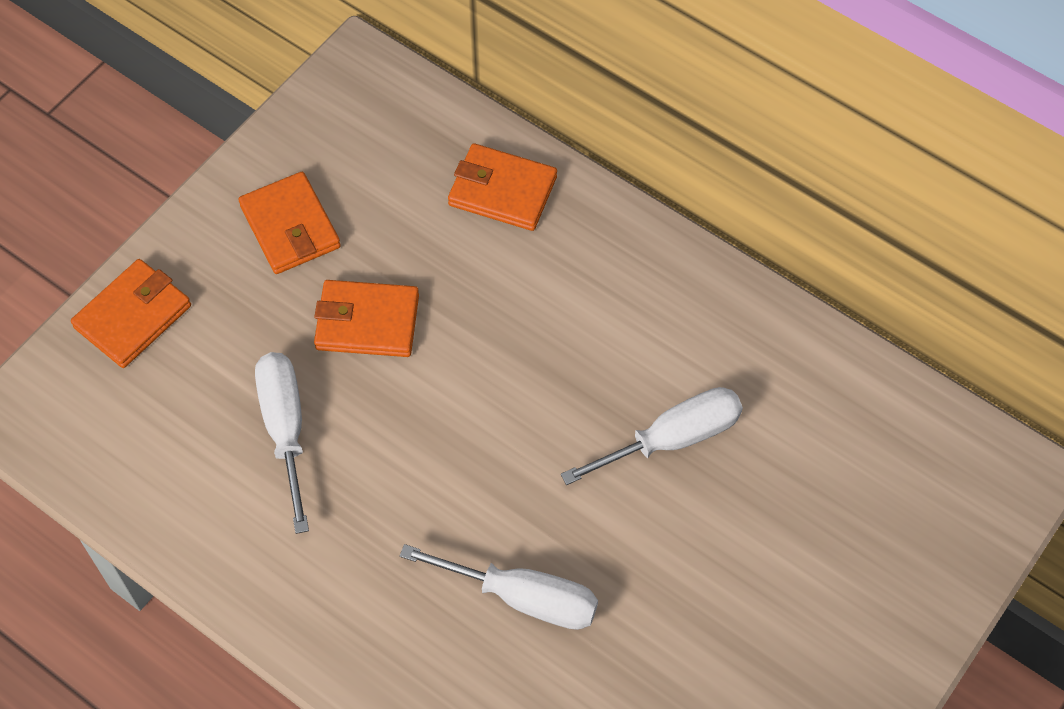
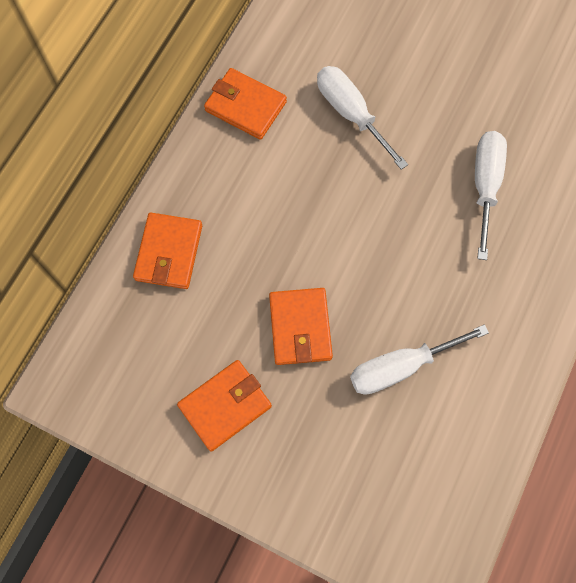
camera: 100 degrees left, 10 degrees up
(133, 317) = (329, 512): orange wallet -> orange wallet (245, 106)

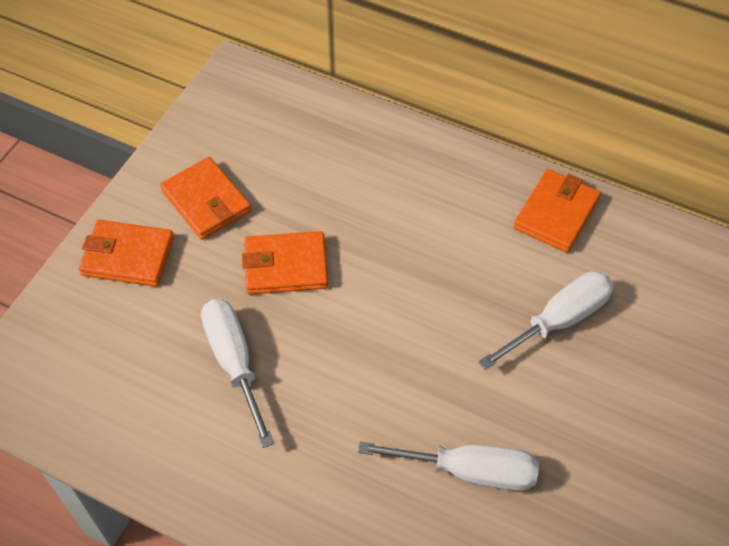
camera: 90 degrees right, 15 degrees down
(169, 252) = (373, 151): orange wallet -> orange wallet (128, 256)

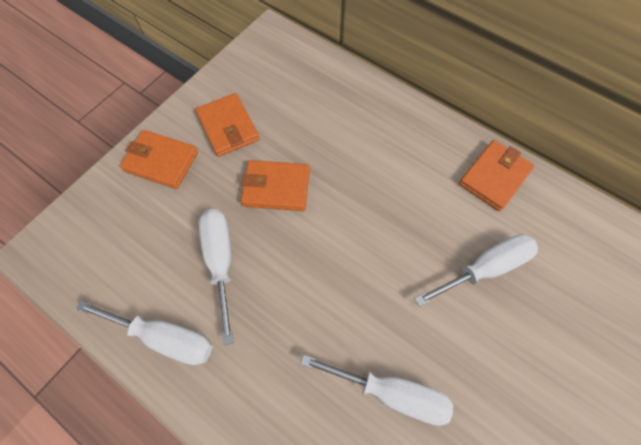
camera: 10 degrees right, 10 degrees up
(185, 458) = (165, 337): none -> white screwdriver

